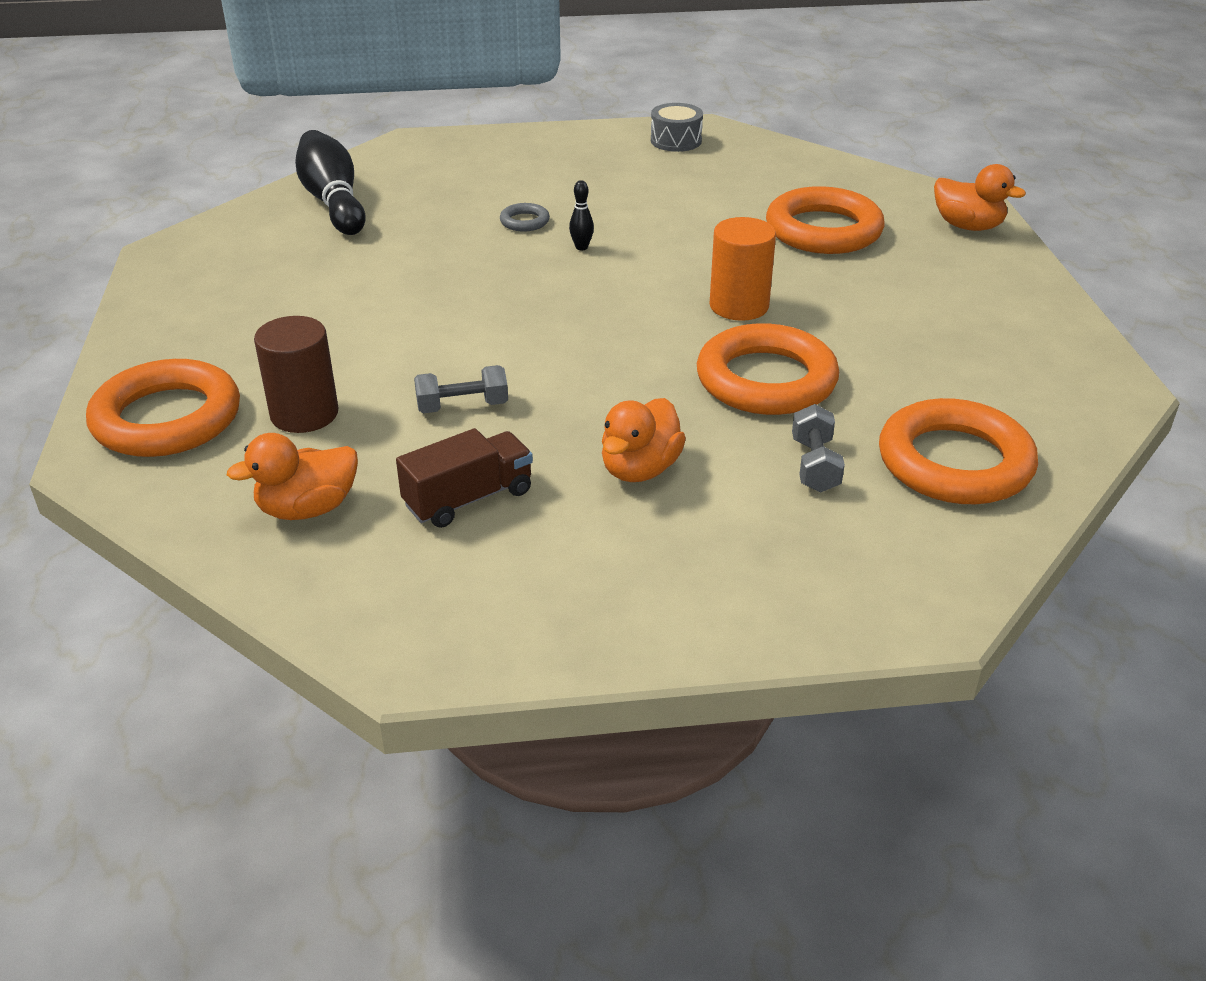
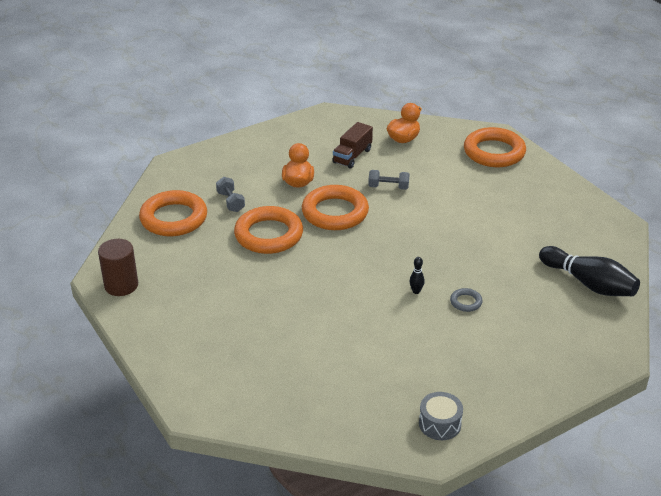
camera: 155 degrees right, 0 degrees up
(304, 414) = (446, 167): brown cylinder -> brown cylinder (121, 285)
(462, 406) = (388, 187): grey dumbbell -> grey dumbbell turned 45 degrees clockwise
(739, 306) = (304, 274): orange cylinder -> none
(823, 230) = (285, 351): orange ring -> orange ring (335, 212)
(967, 226) = (193, 385): orange duck -> none

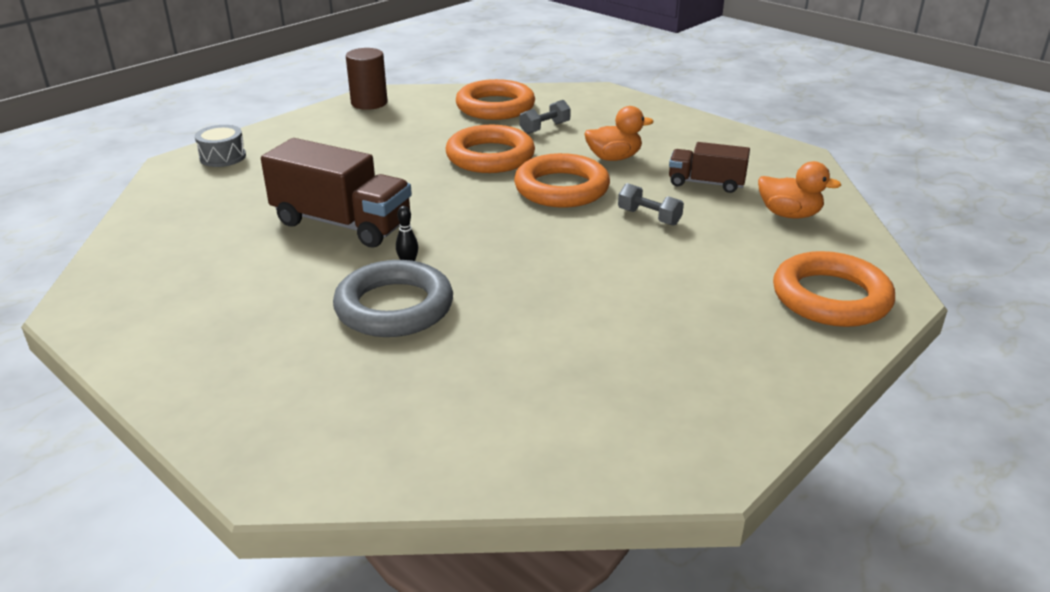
camera: 75 degrees right, 5 degrees down
(348, 316) = (342, 223): none -> brown truck
(388, 187) = (649, 217): grey dumbbell -> grey dumbbell turned 45 degrees counterclockwise
(440, 424) = (129, 310): grey drum -> grey drum (223, 157)
(466, 302) = (394, 307): grey ring -> grey ring, size x2.32
(589, 283) = (483, 433): black bowling pin -> none

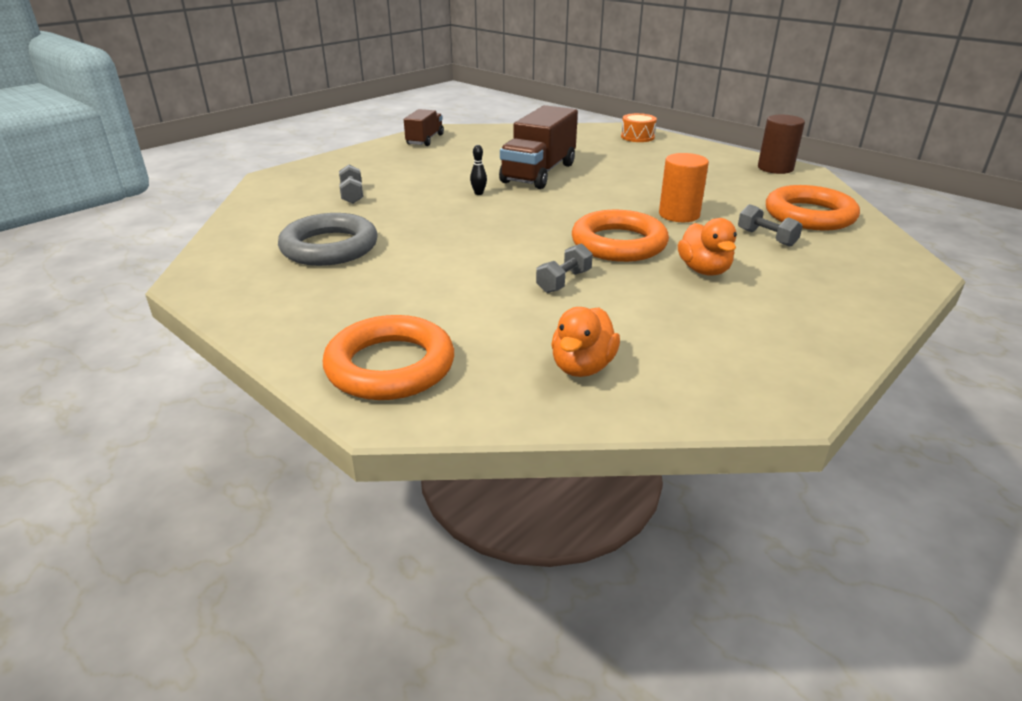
camera: 90 degrees right, 0 degrees up
(223, 157) = (637, 137): grey drum -> orange drum
(394, 307) = (423, 192): grey ring -> grey ring (329, 247)
(394, 369) = (352, 195): none -> grey dumbbell
(490, 156) = (679, 215): orange ring -> orange cylinder
(706, 183) = (655, 319): brown truck -> brown truck (425, 140)

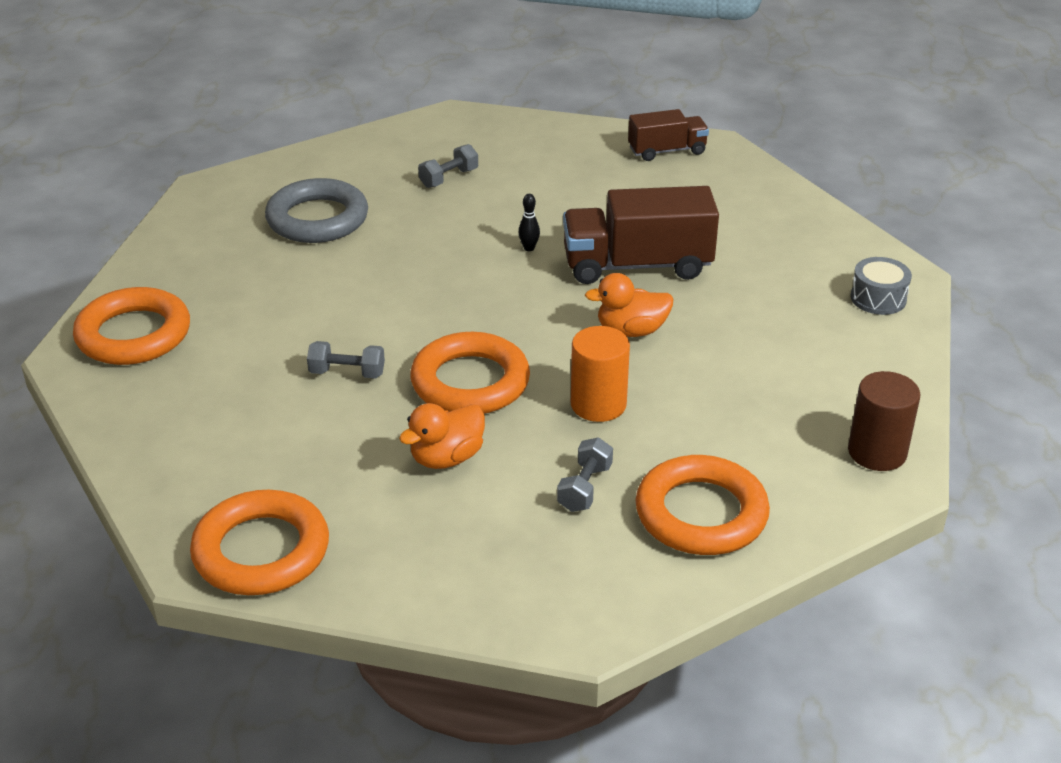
camera: 60 degrees right, 5 degrees up
(582, 367) = (190, 430): orange duck -> orange duck (631, 331)
(637, 137) = (878, 298): orange drum -> grey drum
(783, 367) = (261, 551): none -> orange ring

